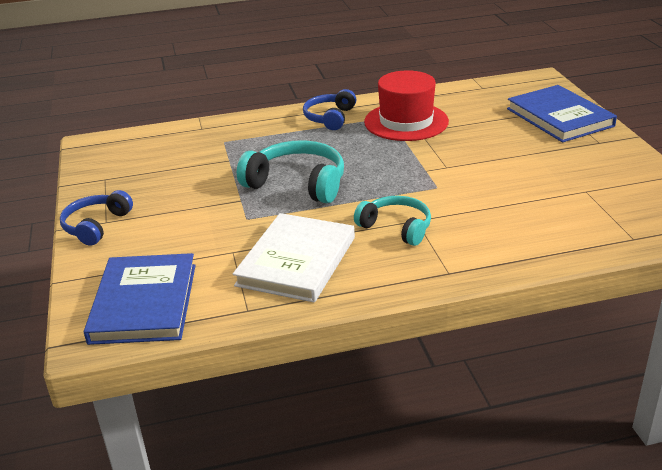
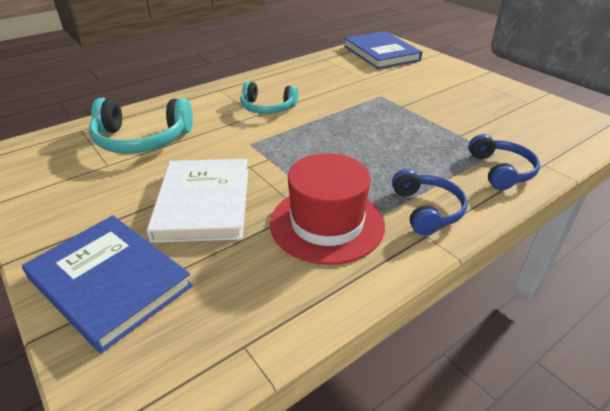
camera: 155 degrees right, 5 degrees up
(96, 226) = (471, 76): blue headphones -> blue headphones (501, 171)
(297, 183) = (373, 125): turquoise headphones -> turquoise headphones (142, 139)
(297, 261) = (319, 80): white book -> white book (203, 203)

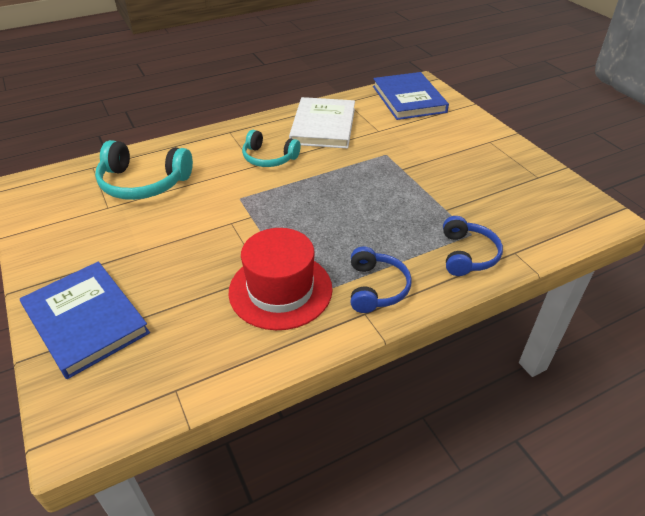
camera: 10 degrees right, 5 degrees up
(203, 203) = (180, 256): white book -> white book (323, 126)

